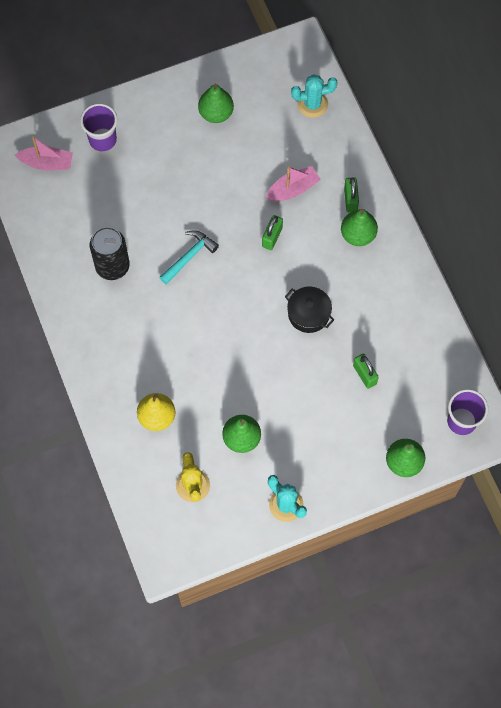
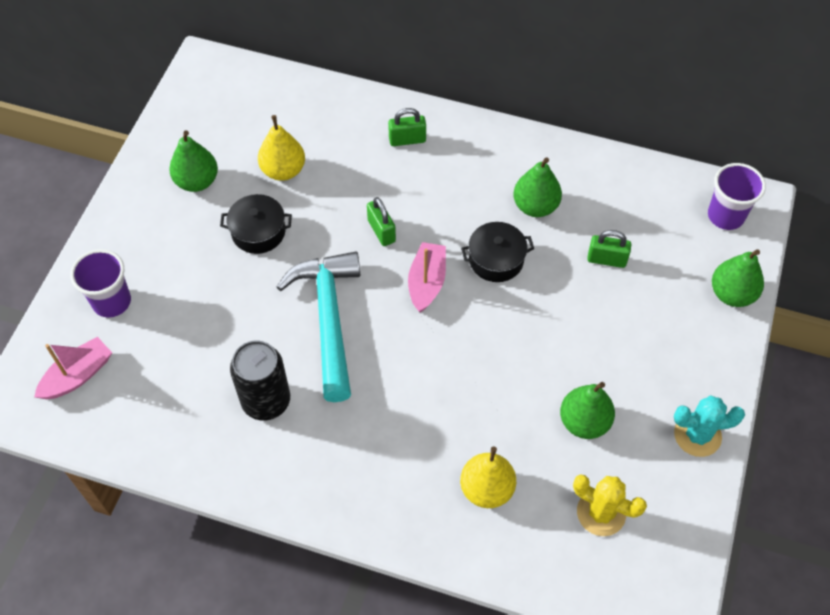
camera: 50 degrees left, 10 degrees down
(189, 256) = (329, 319): turquoise hammer -> turquoise hammer, size x1.75
(212, 174) = (258, 232): none -> black pot
(265, 151) = (283, 170): none -> yellow pear
(293, 189) = (348, 177): pink boat -> pink boat (427, 282)
(312, 104) = (276, 99): turquoise cactus -> none
(350, 200) = (407, 140): green padlock -> green padlock turned 45 degrees counterclockwise
(358, 235) = (450, 160): green pear -> green pear (535, 206)

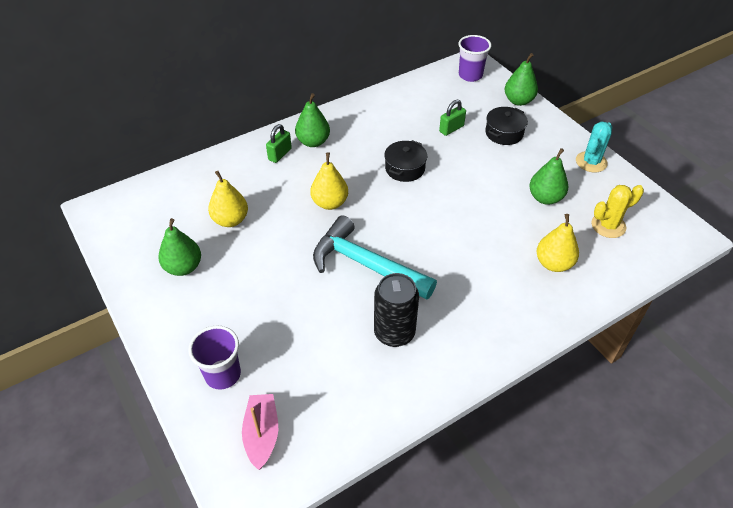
camera: 50 degrees left, 10 degrees down
(258, 232) = (262, 260): black pot -> black pot (504, 133)
(381, 231) = (330, 203): green padlock -> yellow pear
(427, 282) = (388, 205): pink boat -> none
(535, 206) = (387, 133): green pear -> green pear (313, 142)

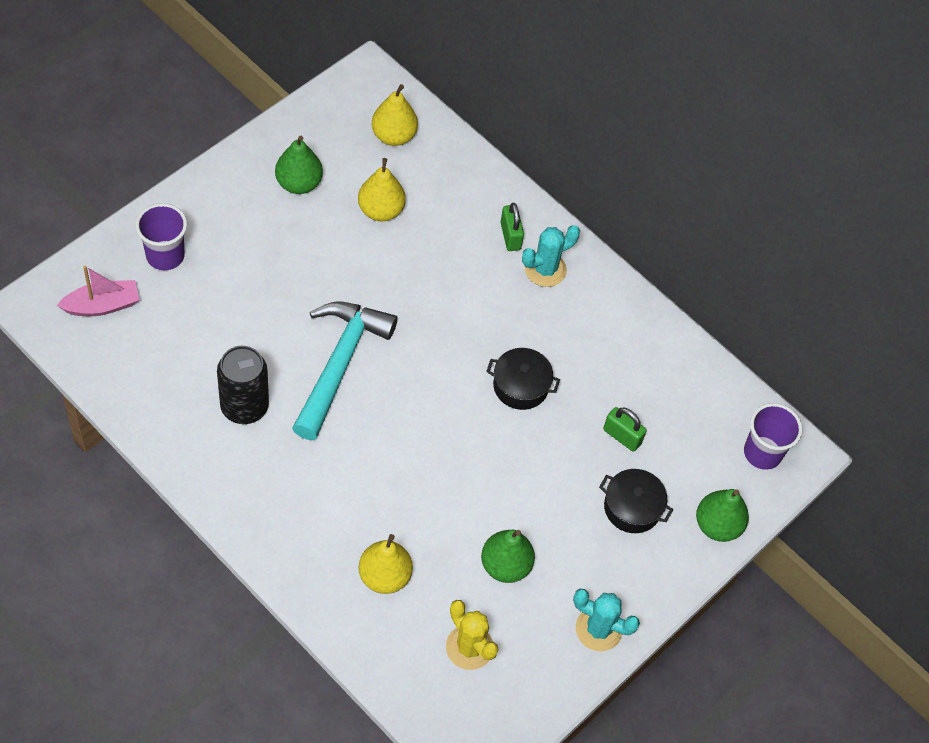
camera: 70 degrees right, 10 degrees up
(280, 154) = (510, 236): green padlock -> green padlock turned 60 degrees clockwise
(313, 142) = (545, 269): green pear -> turquoise cactus
(330, 203) = (434, 309): yellow pear -> yellow pear (393, 136)

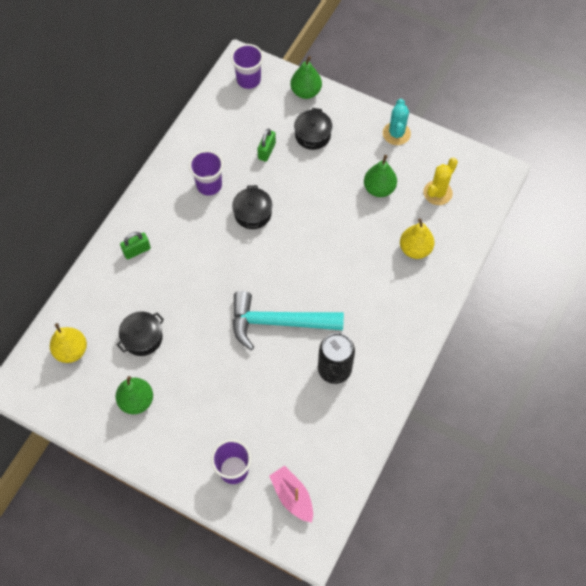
camera: 100 degrees left, 5 degrees up
(381, 210) = (142, 338): yellow pear -> black pot
(545, 269) = (157, 223): turquoise cactus -> none
(586, 346) = (209, 185): none -> purple cup

